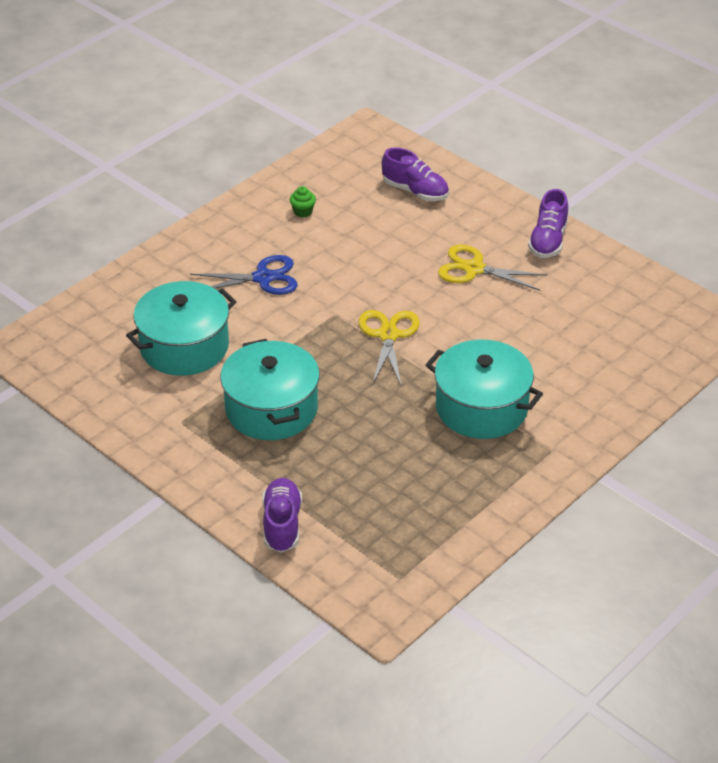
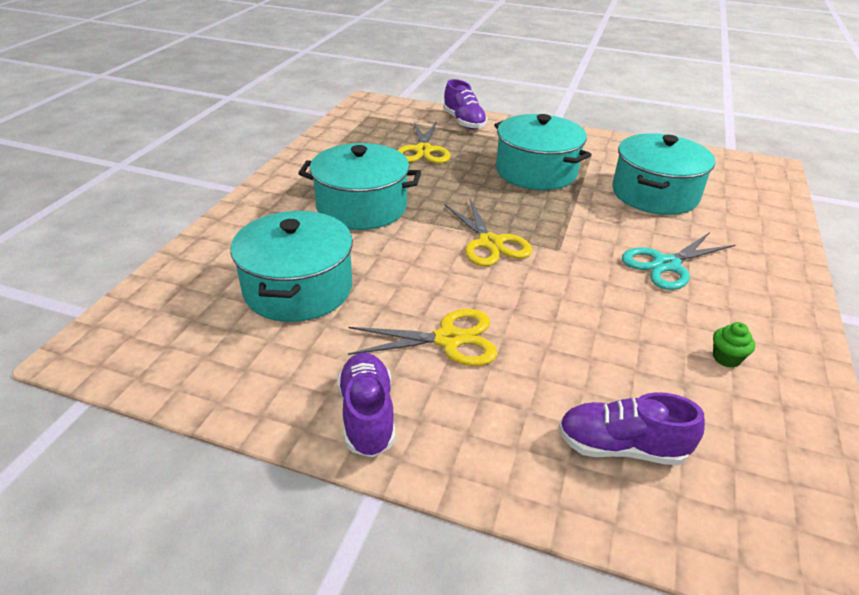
camera: 155 degrees right, 5 degrees down
(263, 278) = (666, 265): blue scissors -> turquoise scissors
(370, 479) = (423, 150): none -> yellow scissors
(567, 335) = (298, 289): none -> turquoise pot

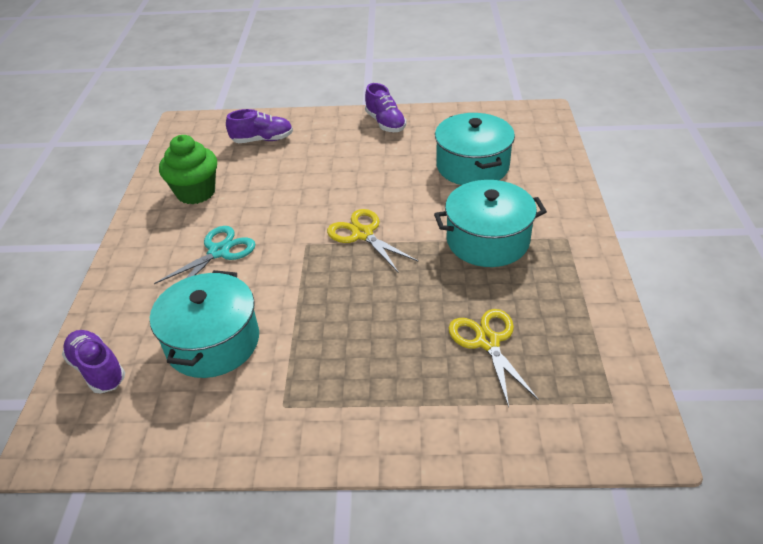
camera: 165 degrees right, 5 degrees up
(448, 339) = (362, 162): yellow scissors -> none
(464, 122) = (474, 430): purple shoe -> purple shoe (97, 369)
(536, 171) = (345, 342): turquoise pot -> none
(726, 358) = (196, 192): green cupcake -> green cupcake, size x2.34

